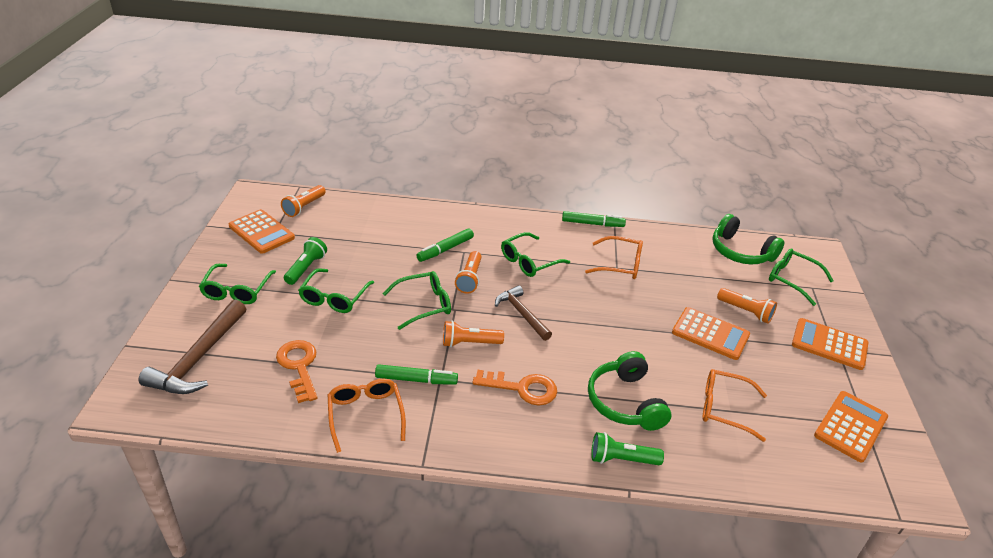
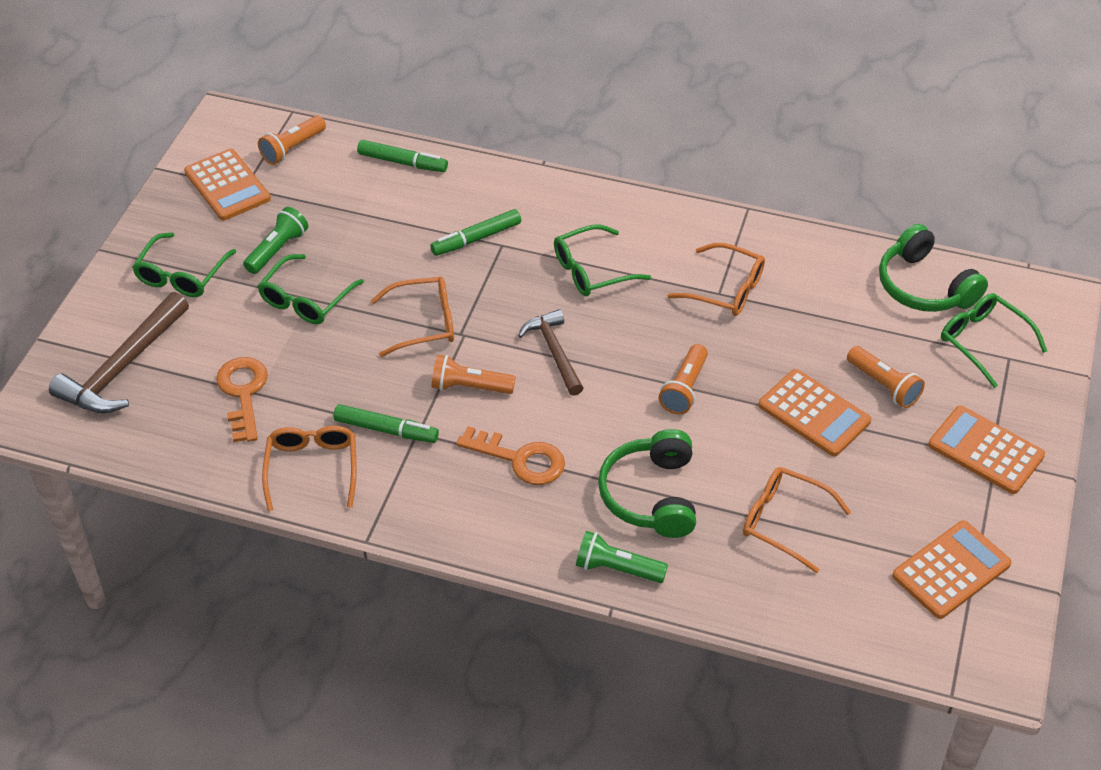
camera: 15 degrees right, 10 degrees up
(423, 305) = (423, 323): green glasses -> orange glasses
(470, 279) = (498, 290): orange flashlight -> orange flashlight (684, 388)
(592, 224) = (710, 215): green marker -> green marker (402, 162)

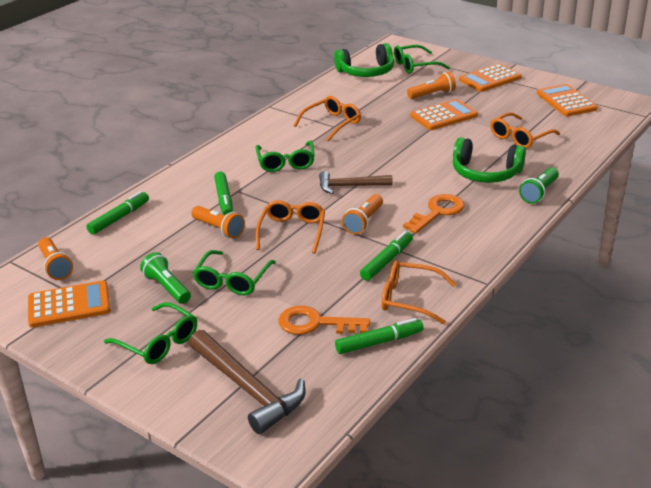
camera: 70 degrees left, 15 degrees down
(222, 458) = (379, 342): none -> green marker
(306, 299) = (232, 280): green glasses -> green glasses turned 60 degrees clockwise
(684, 388) = (405, 149): orange flashlight -> orange flashlight (219, 229)

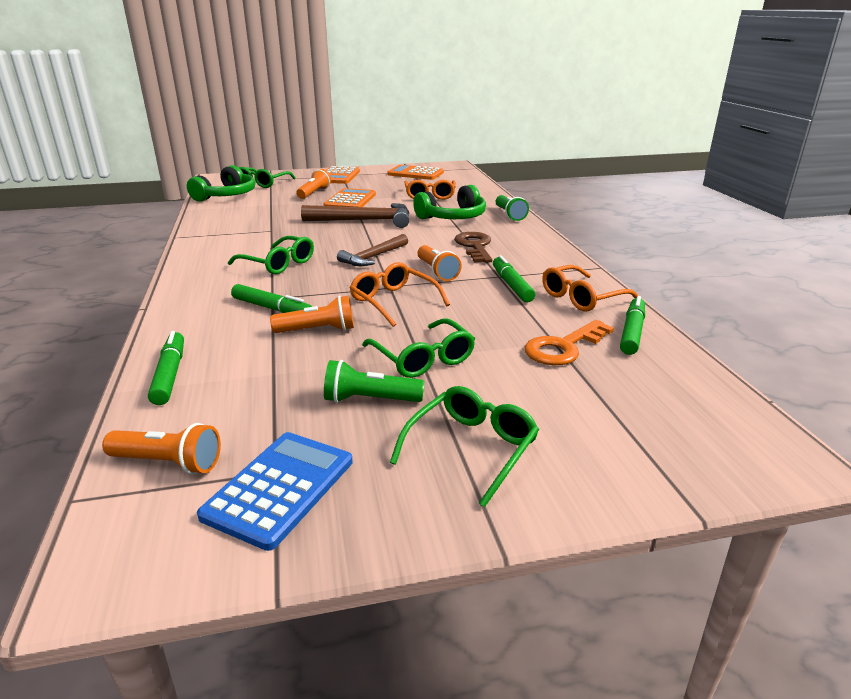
camera: 50 degrees left, 5 degrees down
(69, 305) = (280, 488): orange calculator -> blue calculator
(158, 342) = (471, 449): green glasses -> green glasses turned 45 degrees counterclockwise
(248, 388) = (636, 425): brown hammer -> brown hammer (364, 221)
(332, 124) = (266, 229): orange glasses -> none
(437, 212) = (475, 246): orange key -> brown key

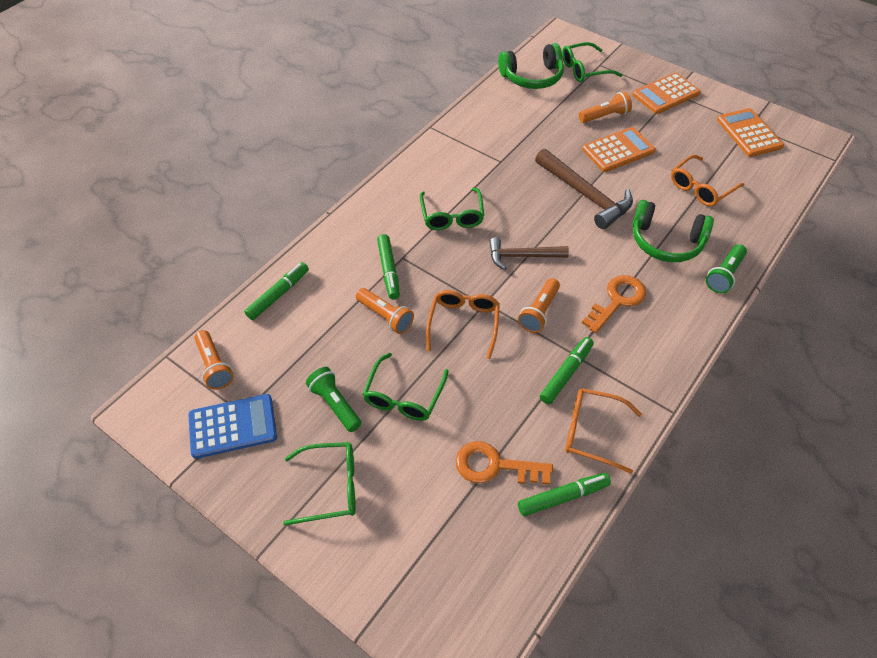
camera: 50 degrees right, 25 degrees up
(475, 246) = (617, 301): brown key -> orange key

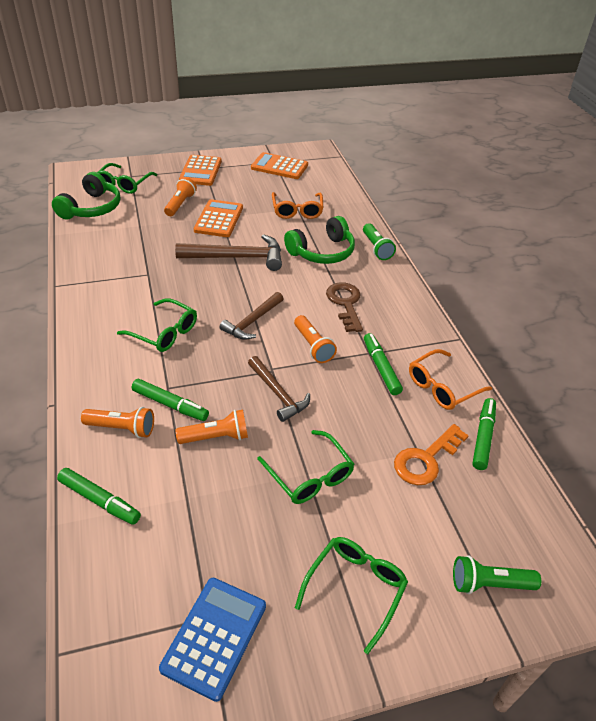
camera: 55 degrees left, 10 degrees down
(215, 366) = (123, 610): orange flashlight -> orange flashlight (122, 428)
(278, 295) = (99, 500): green marker -> green marker turned 135 degrees clockwise
(335, 404) = (271, 531): green flashlight -> green flashlight (489, 584)
(463, 324) = (278, 394): orange glasses -> brown hammer
(617, 301) = (345, 304): orange key -> brown key

